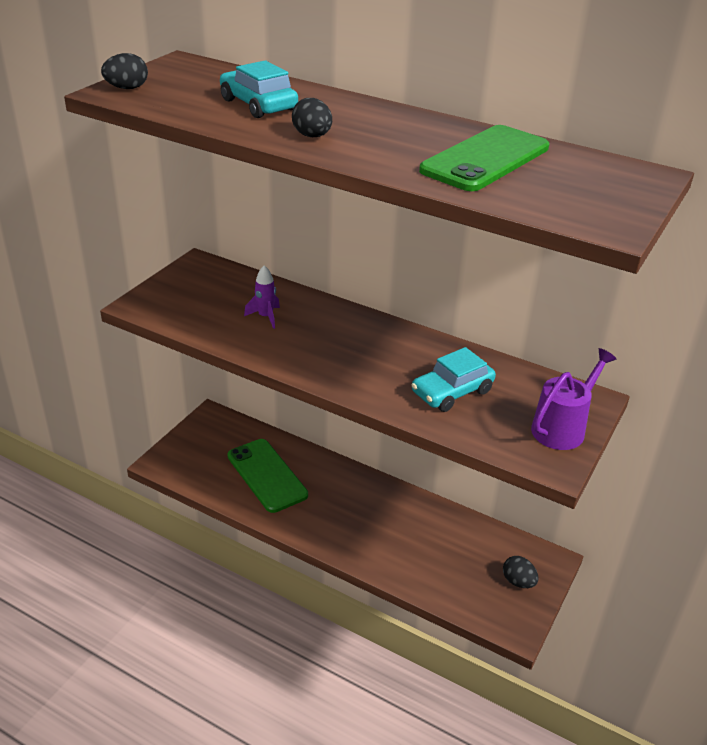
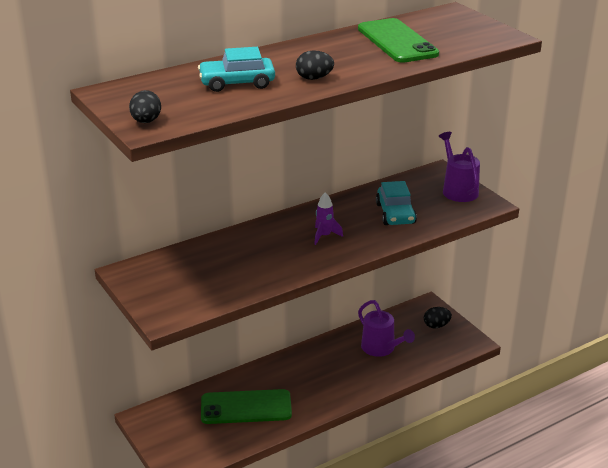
camera: 60 degrees left, 5 degrees down
(265, 317) = (241, 260): purple rocket -> purple rocket (324, 236)
(434, 545) = (381, 348): none -> purple watering can

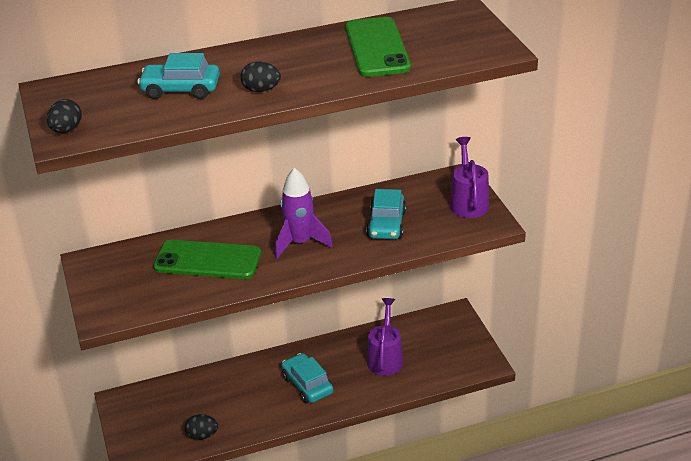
camera: 15 degrees right, 5 degrees up
(246, 407) = (222, 404): green phone -> green phone (207, 260)
(319, 380) = (307, 385): none -> turquoise car
(324, 236) = (300, 243): purple rocket -> purple rocket, size x1.69
(381, 348) = (385, 358): purple watering can -> purple watering can turned 150 degrees counterclockwise
(436, 326) = (455, 339): black egg -> black egg (202, 435)

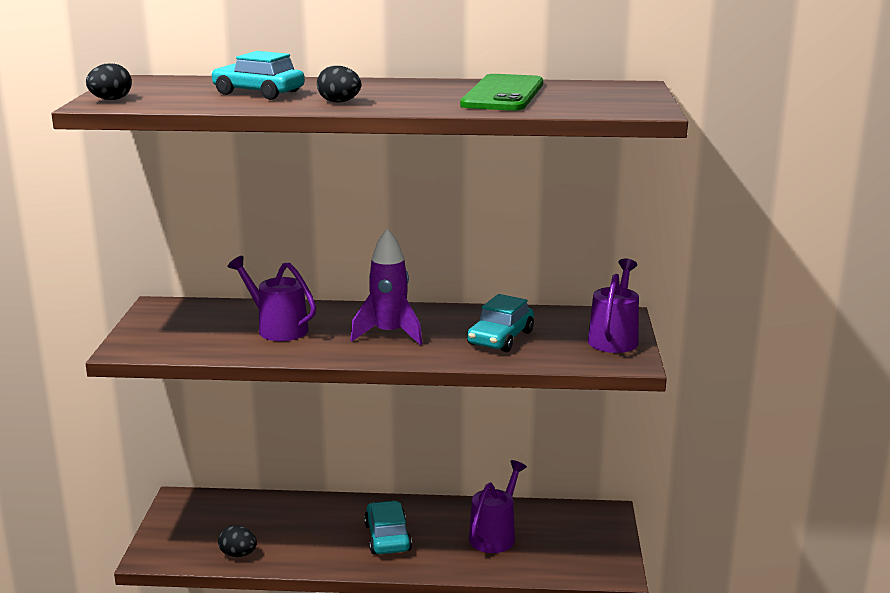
camera: 20 degrees right, 15 degrees down
(207, 260) = (277, 328): green phone -> purple watering can

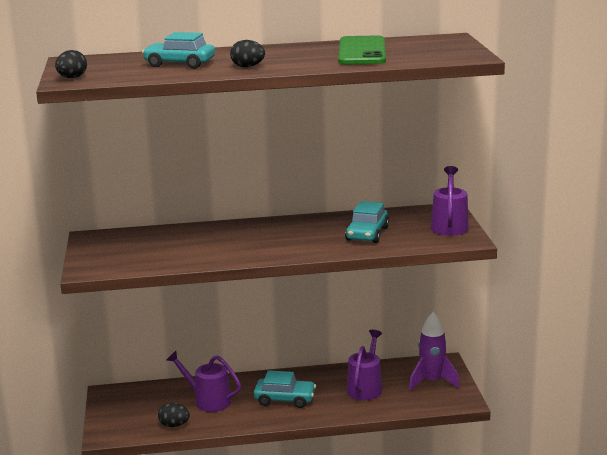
camera: 10 degrees left, 0 degrees up
(277, 328) = (195, 244): purple watering can -> purple watering can (208, 401)
(387, 537) = (285, 399): turquoise car -> turquoise car turned 120 degrees clockwise
(389, 334) = (283, 239): purple rocket -> purple rocket (432, 382)

